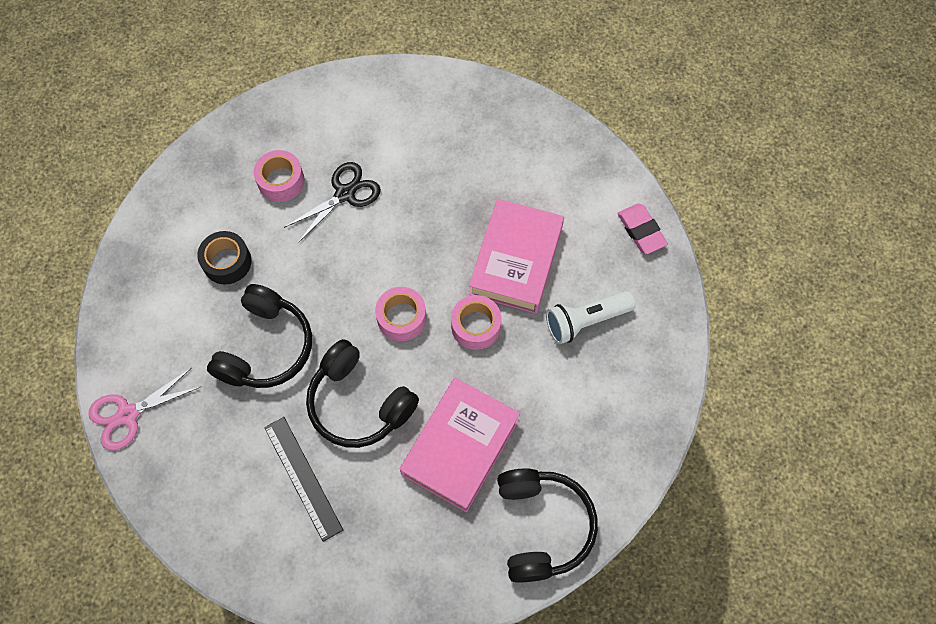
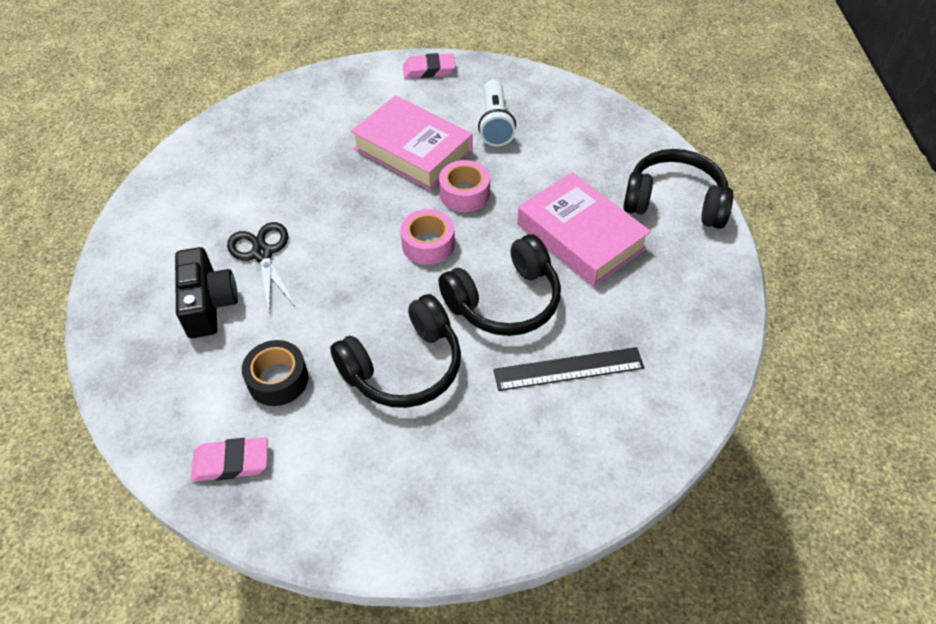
camera: 70 degrees left, 15 degrees down
(128, 415) = (423, 533): pink scissors -> none
(150, 264) = (231, 462): none -> pink eraser
(266, 347) = (404, 367): black headphones -> black headphones turned 105 degrees clockwise
(281, 181) = (208, 304): pink tape -> black camera

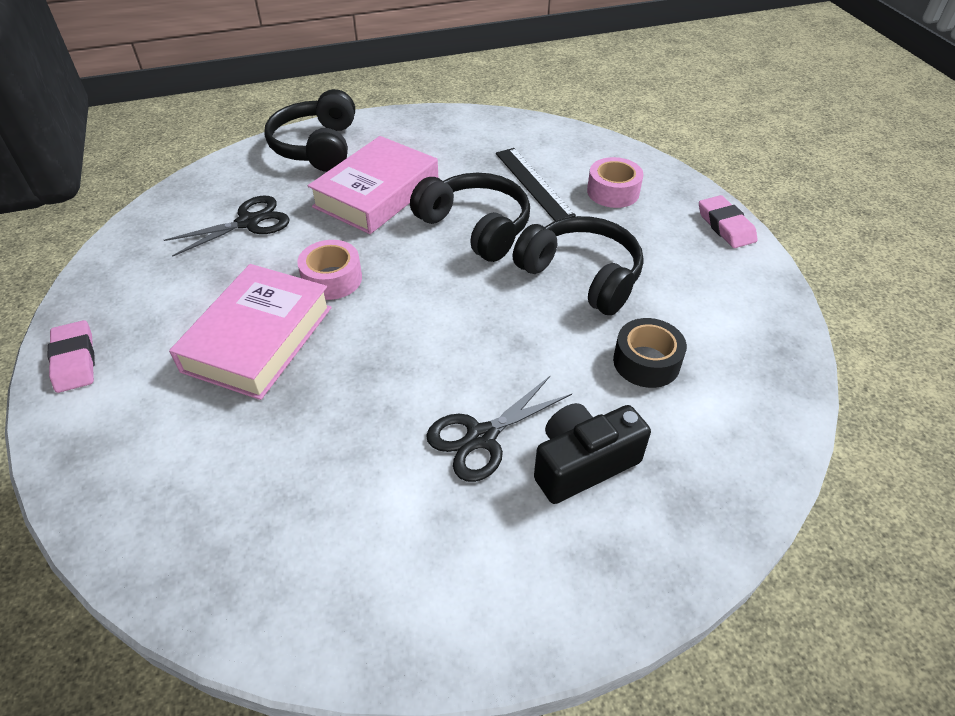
camera: 105 degrees left, 5 degrees down
(231, 462) = (753, 367): pink eraser -> pink eraser (725, 226)
(428, 244) = (418, 292): pink tape -> pink tape (613, 192)
(495, 124) = (202, 276): white flashlight -> none
(557, 150) = (248, 222): none -> black scissors

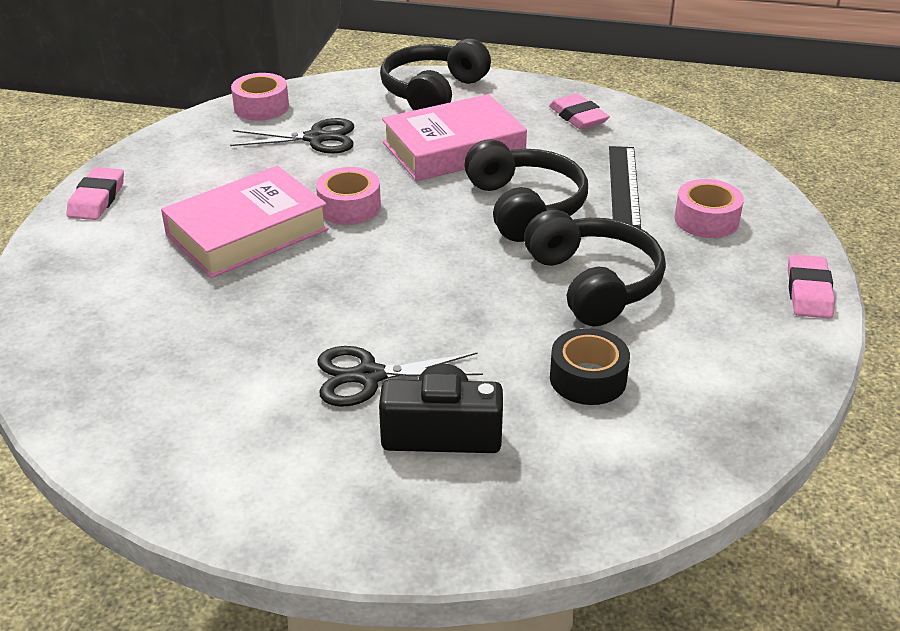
camera: 30 degrees right, 10 degrees down
(171, 207) = (261, 107): none -> pink tape
(451, 134) = (578, 117): none -> pink eraser

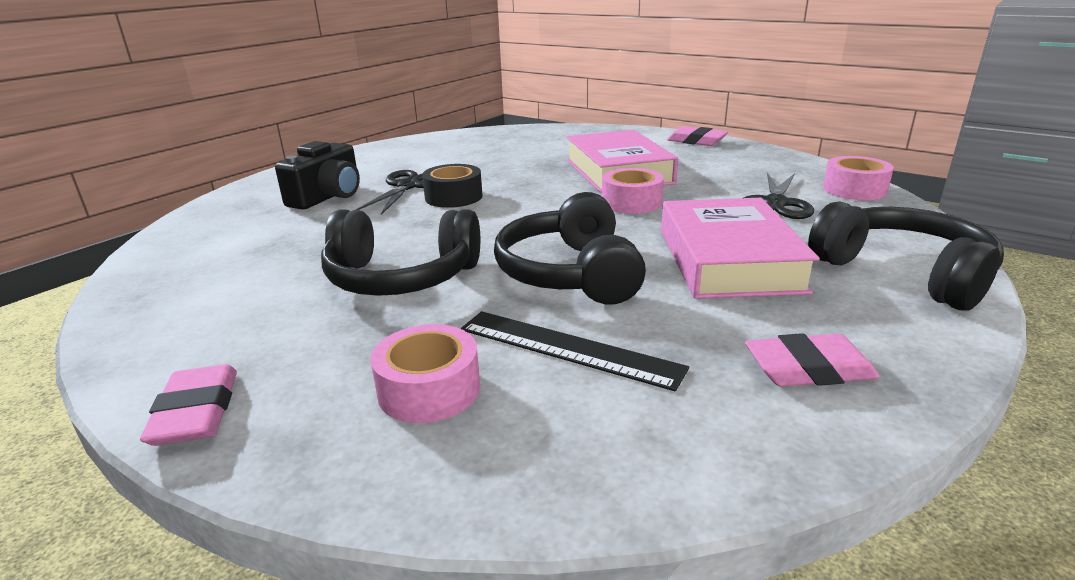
camera: 115 degrees right, 10 degrees down
(524, 207) = (570, 273): black headphones -> black headphones turned 75 degrees clockwise
(588, 378) = (296, 246): black tape -> black tape (453, 197)
(808, 292) = (196, 412): pink eraser -> pink eraser turned 45 degrees clockwise

